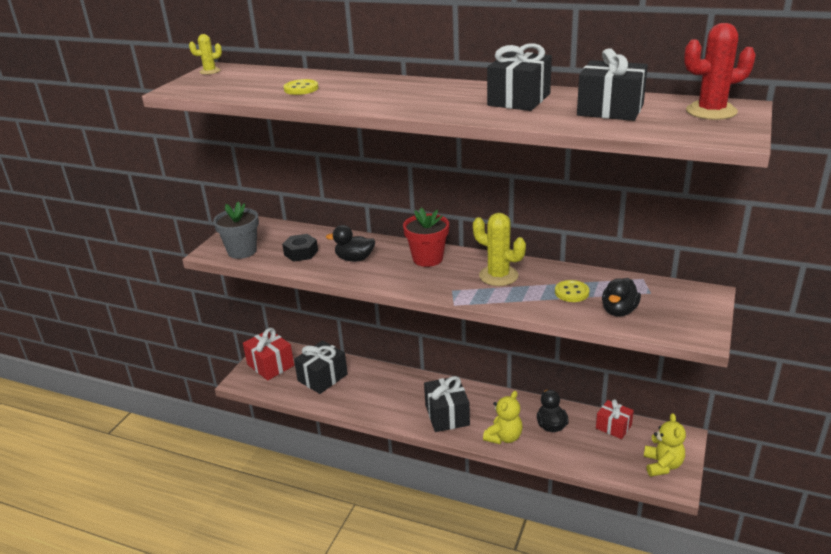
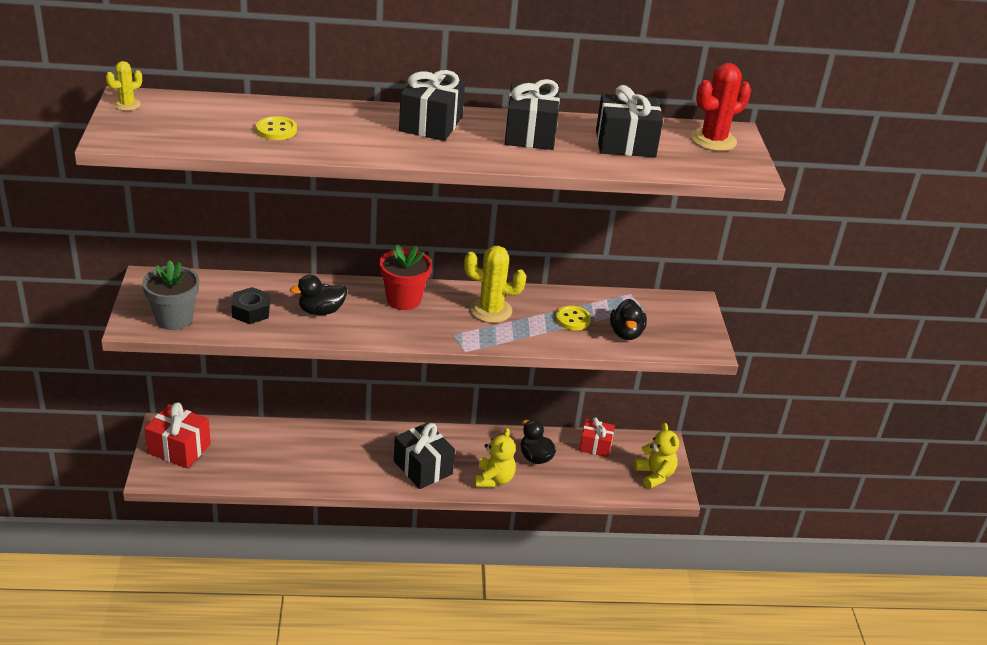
camera: 30 degrees left, 5 degrees up
(322, 377) = (255, 452): black gift -> black gift (431, 124)

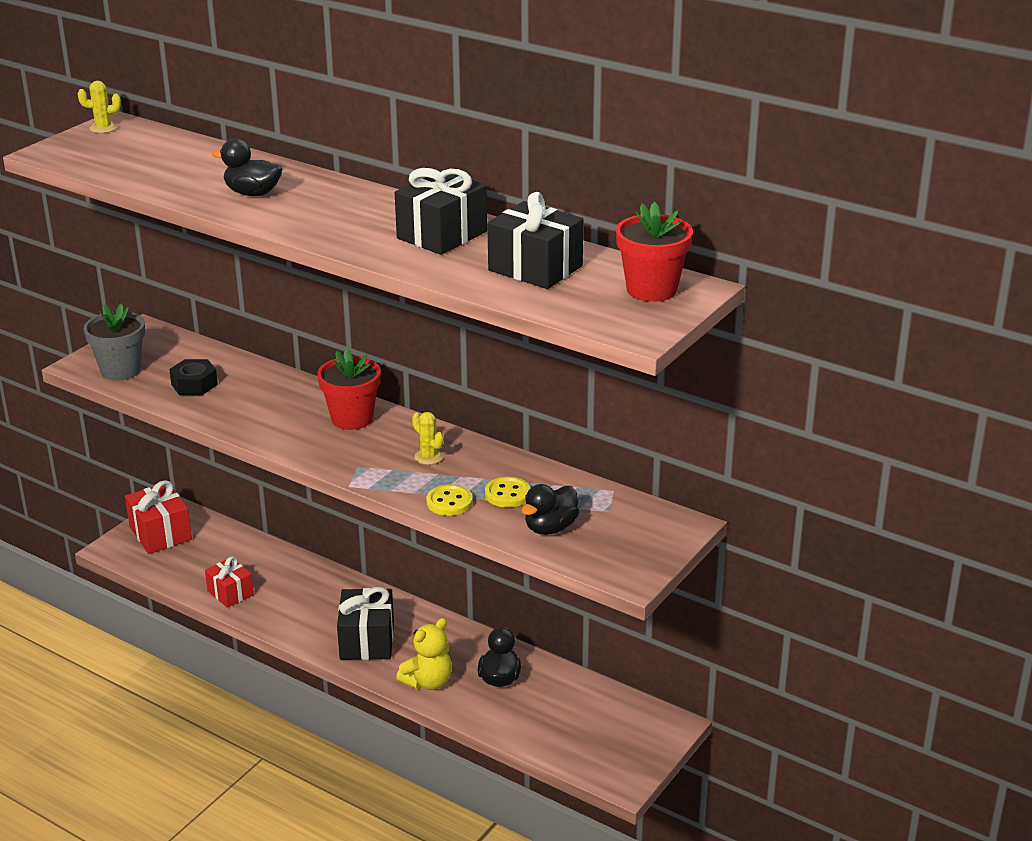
camera: 40 degrees right, 5 degrees down
(276, 130) = (196, 176): yellow button -> yellow button (449, 502)
(321, 311) = (258, 404): black duck -> black duck (252, 193)
(431, 124) = (353, 203): black gift -> none
(491, 310) = (428, 457): yellow cactus -> yellow cactus, size x0.54
(595, 446) = (584, 694): red gift -> red gift (230, 593)
(655, 475) = (620, 754): yellow teddy bear -> none
(713, 140) = (651, 290): red cactus -> red flower pot

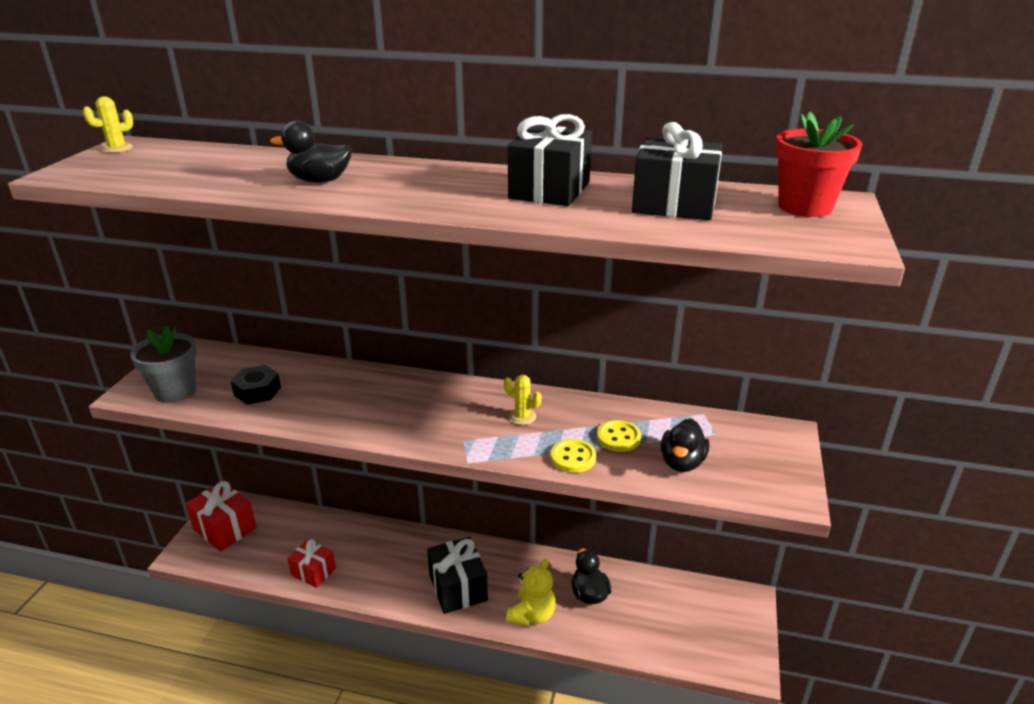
camera: 20 degrees left, 0 degrees up
(352, 419) = (428, 395): red flower pot -> none

